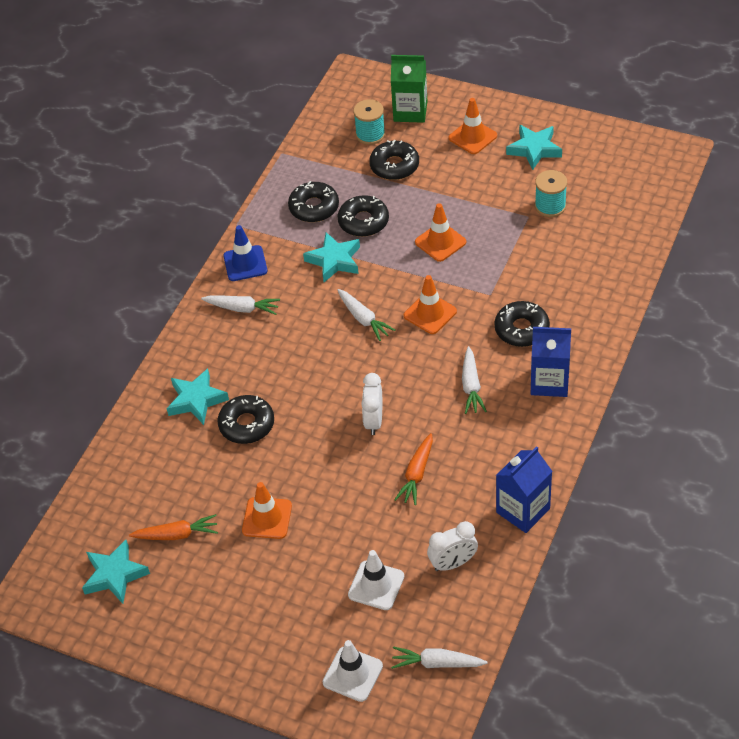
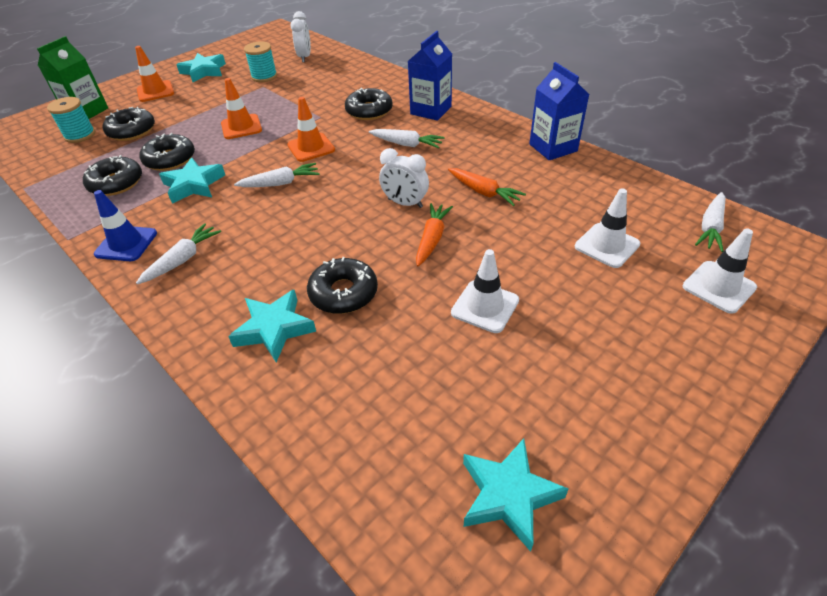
camera: 70 degrees left, 5 degrees down
(176, 534) = (469, 399): orange carrot -> orange carrot (432, 239)
(267, 518) = (485, 306): orange traffic cone -> white traffic cone
(453, 563) = (595, 194): white clock -> white clock (305, 57)

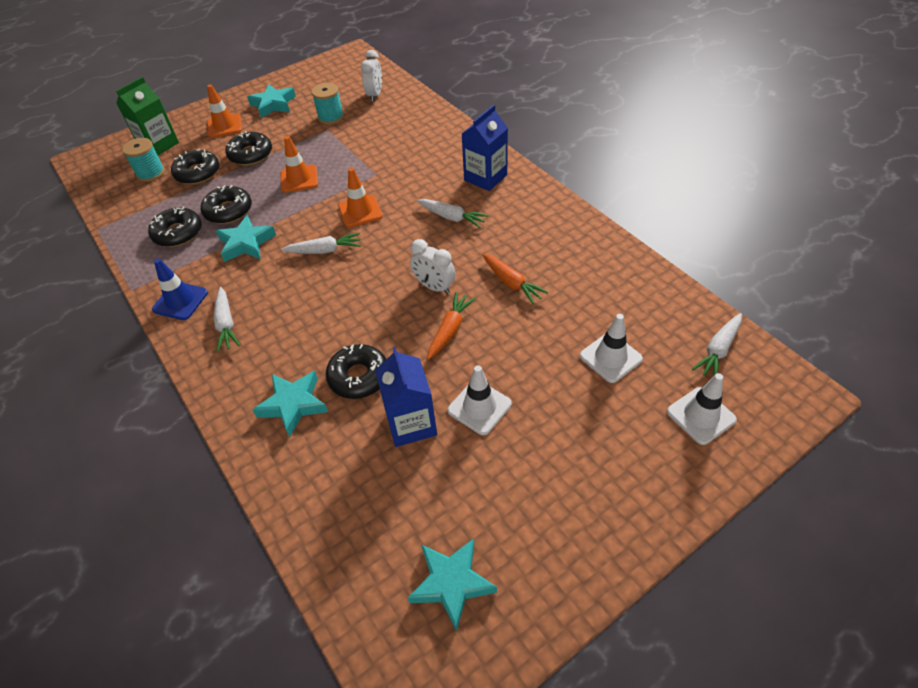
camera: 10 degrees right, 5 degrees up
(182, 260) = (226, 324): white carrot -> white carrot turned 120 degrees clockwise
(369, 111) = (424, 172): black donut -> black donut (251, 154)
(553, 148) = (594, 237): blue carton -> blue carton (411, 423)

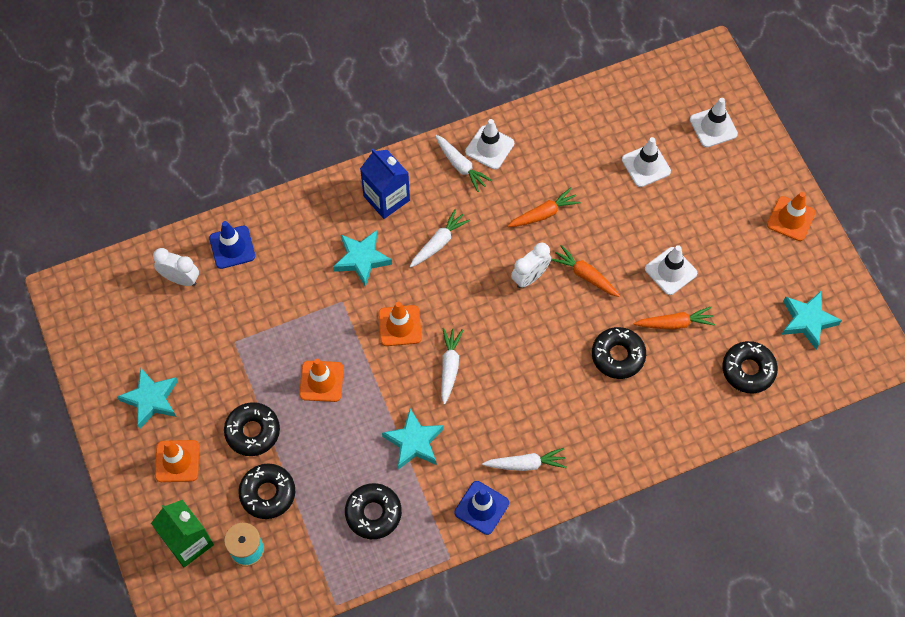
camera: 80 degrees left, 15 degrees up
(228, 211) = (353, 459): black donut -> black donut (748, 370)
(293, 404) = (634, 411): turquoise star -> turquoise star (361, 259)
(331, 117) = (209, 335): turquoise spool -> none
(409, 111) = (232, 247): none -> blue traffic cone
(411, 423) = (674, 323): blue carton -> orange carrot
(570, 229) = (489, 147): none -> white traffic cone
(605, 534) = (790, 219): none -> orange traffic cone
(718, 350) = (657, 91): white carrot -> white carrot (460, 166)

